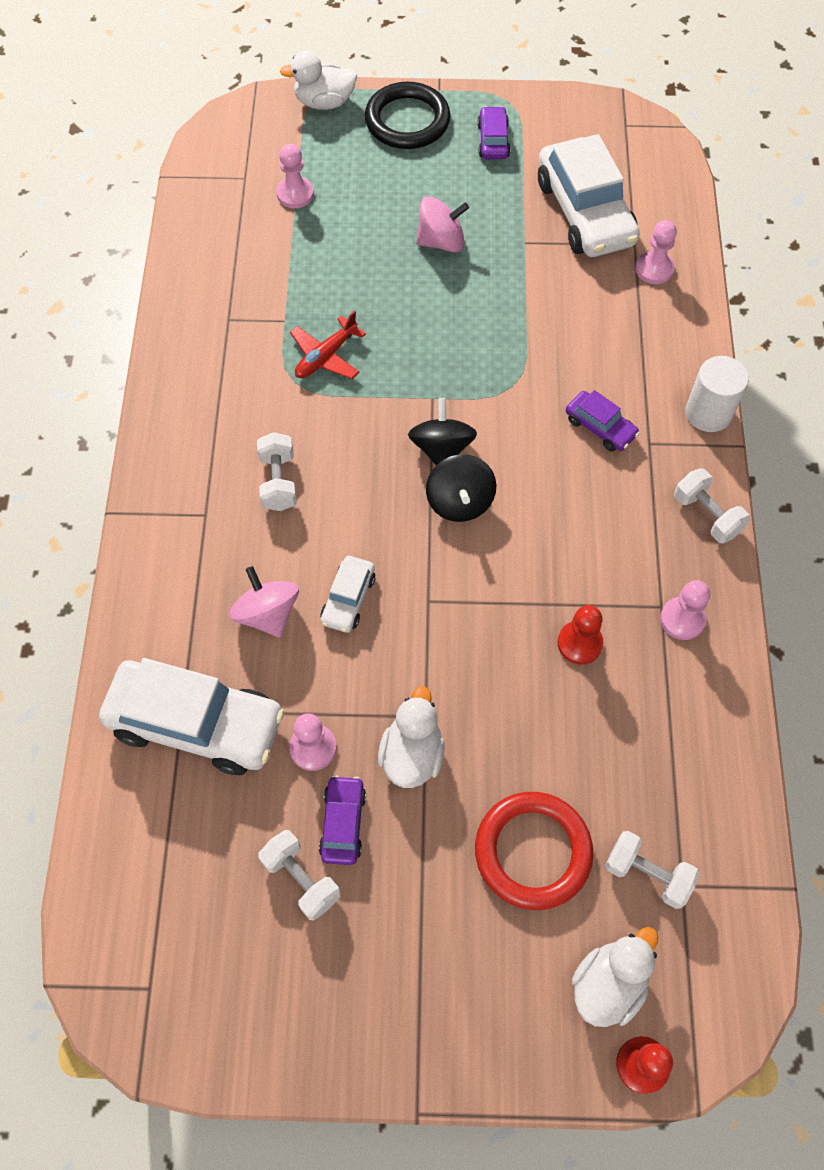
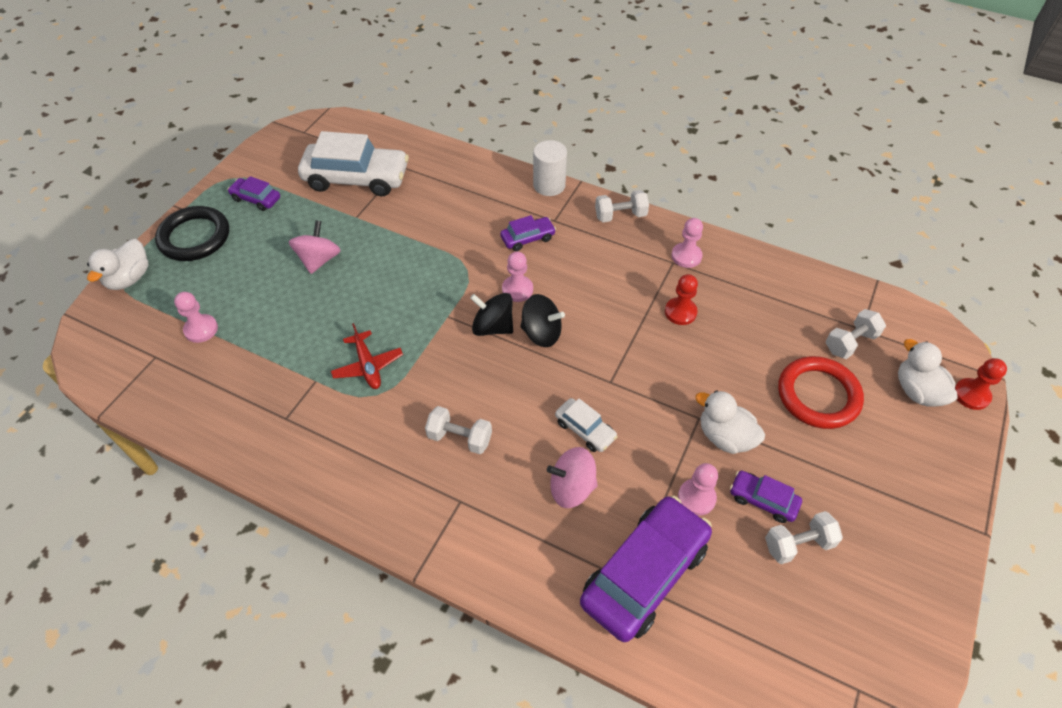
camera: 65 degrees left, 10 degrees down
(196, 723) = (644, 574): white car -> purple car
(654, 269) = (426, 165): pink pawn -> pink pawn (517, 289)

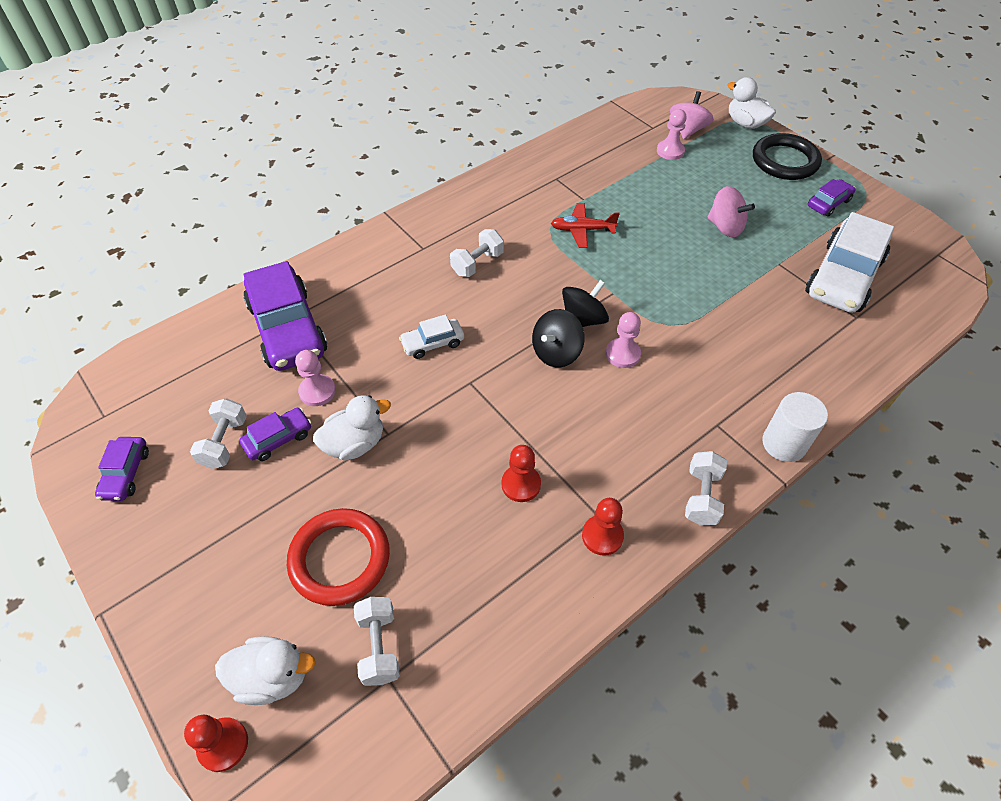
camera: 115 degrees right, 0 degrees up
(528, 238) = (696, 389): purple car -> purple car (126, 473)
(571, 488) = (387, 314): pink spinning top -> pink spinning top (687, 130)
(686, 256) = (602, 536): pink pawn -> red pawn

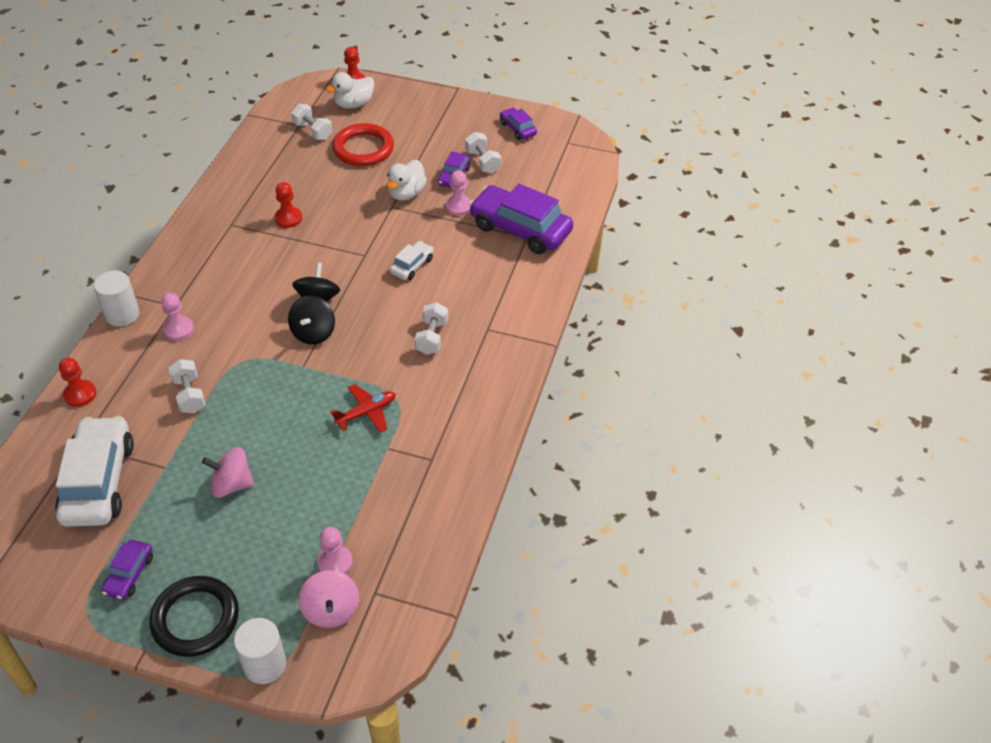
camera: 145 degrees right, 5 degrees down
(602, 536) = (223, 216): red pawn -> red pawn (80, 394)
(622, 354) = (267, 322): pink pawn -> pink pawn (179, 329)
(701, 496) = (170, 260): white dumbbell -> white dumbbell (189, 395)
(745, 123) = (265, 664): white duck -> white cylinder

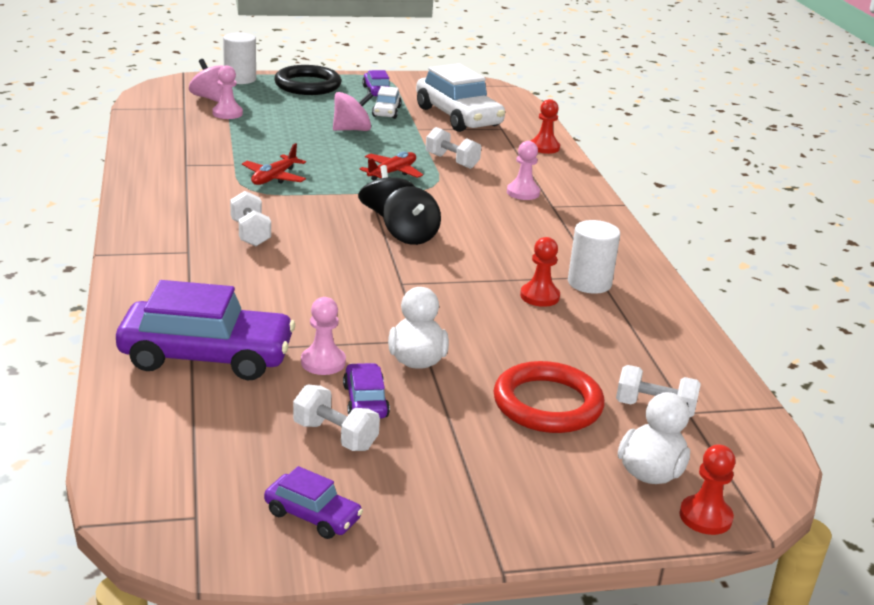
camera: 150 degrees right, 20 degrees down
(122, 314) = (591, 192): white cylinder -> white cylinder (589, 283)
(259, 391) = (392, 172): none -> red plane
(412, 266) = (330, 285): white car -> white car (386, 112)

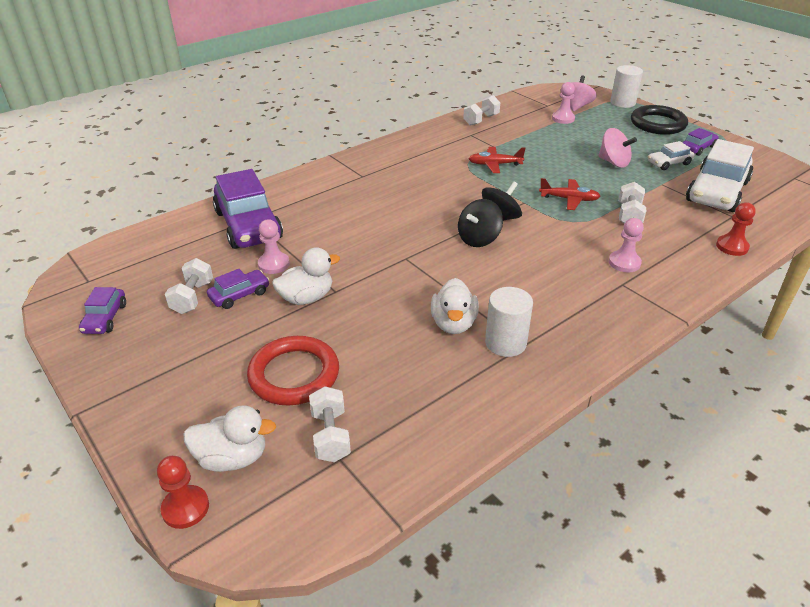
camera: 65 degrees right, 10 degrees up
(250, 233) = (408, 185): white dumbbell -> white dumbbell (481, 120)
(539, 296) = (453, 324): red pawn -> white duck

